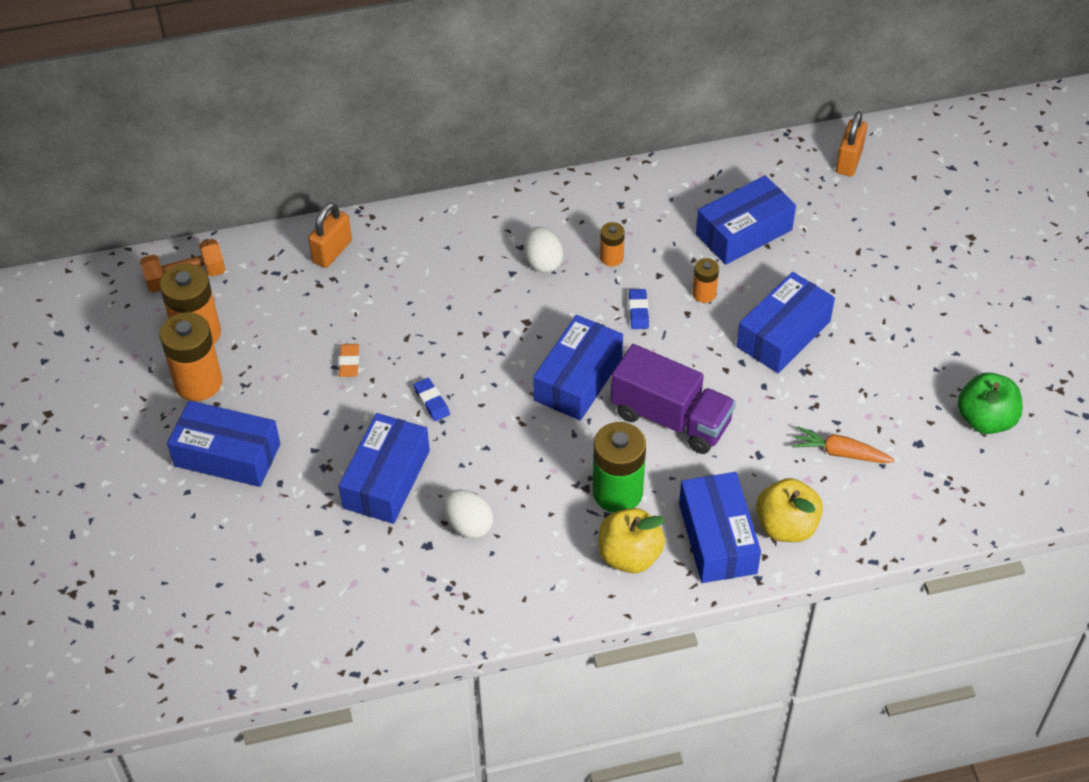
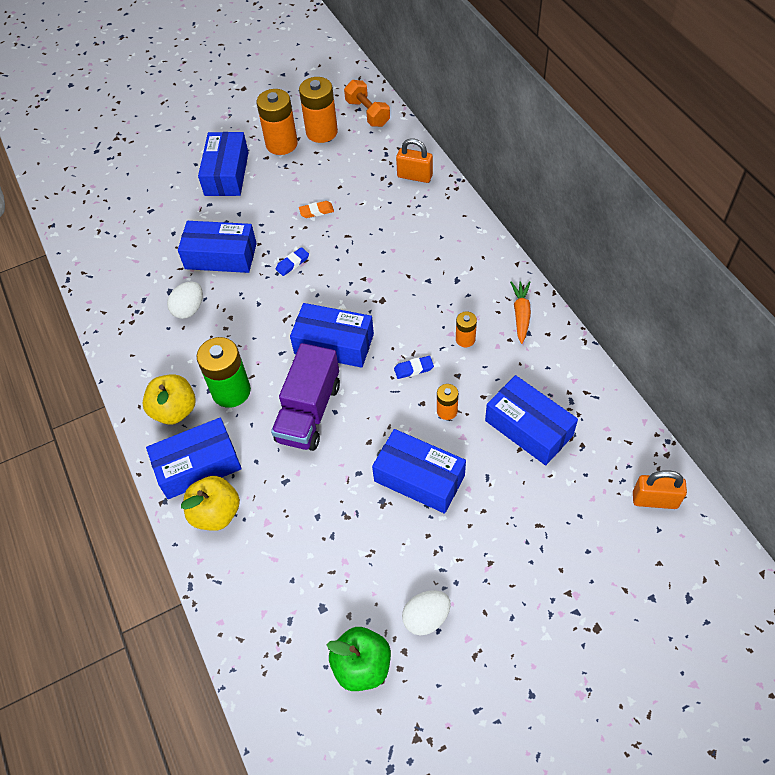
camera: 80 degrees right, 5 degrees up
(542, 262) = (445, 296): white egg -> white egg (426, 618)
(840, 453) = (298, 543): orange carrot -> orange carrot (521, 314)

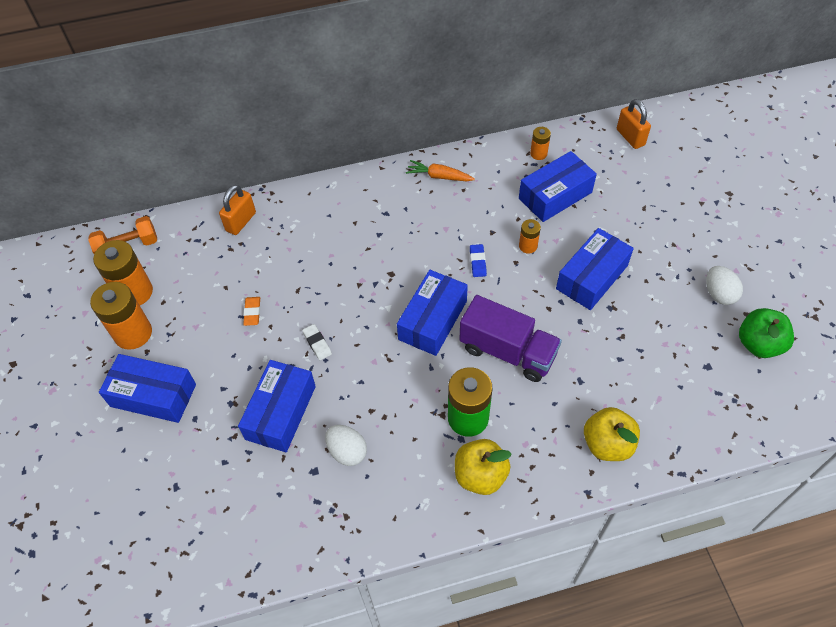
camera: 80 degrees left, 0 degrees up
(198, 466) = (551, 456): blue box -> none
(292, 263) = (317, 343): blue eraser -> white eraser
(465, 339) = (455, 219): orange battery -> orange battery (538, 154)
(654, 500) = (630, 137): orange padlock -> orange padlock turned 45 degrees counterclockwise

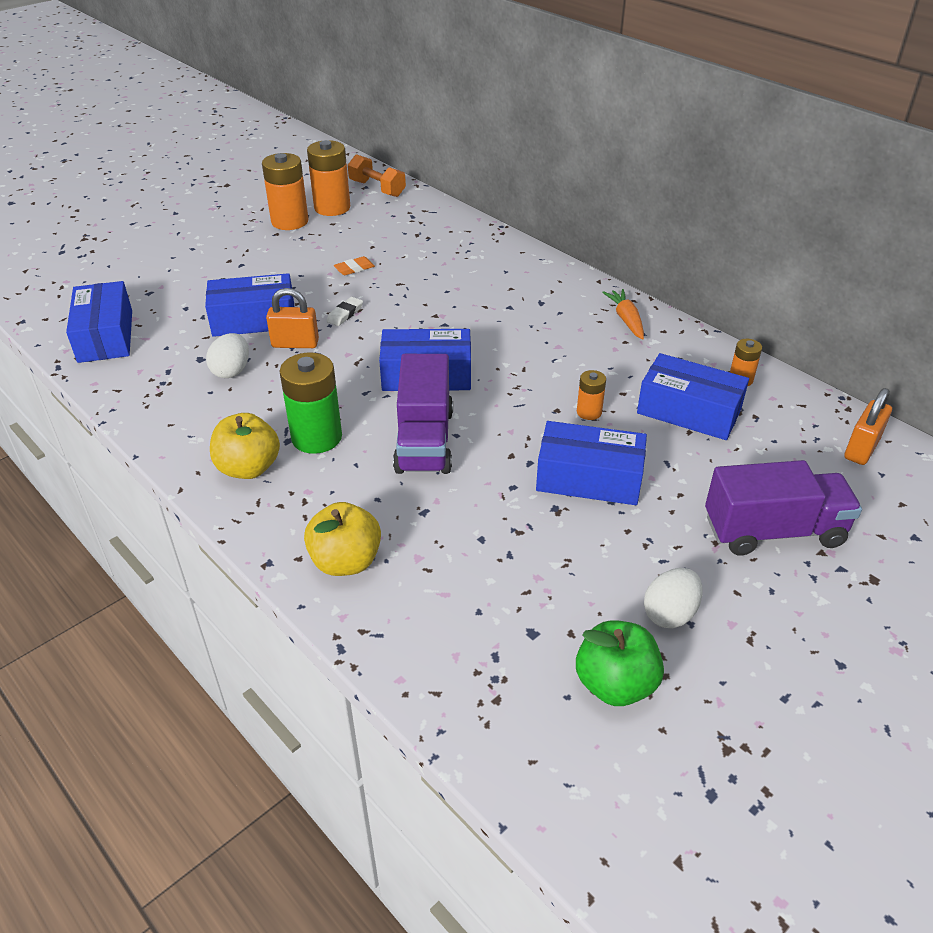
camera: 60 degrees right, 15 degrees down
(153, 395) = (233, 251): blue box -> blue box (105, 336)
(241, 221) = (452, 229): orange padlock -> orange padlock (295, 344)
(477, 262) = (531, 382): blue eraser -> none
(677, 214) = (773, 531): none -> purple truck

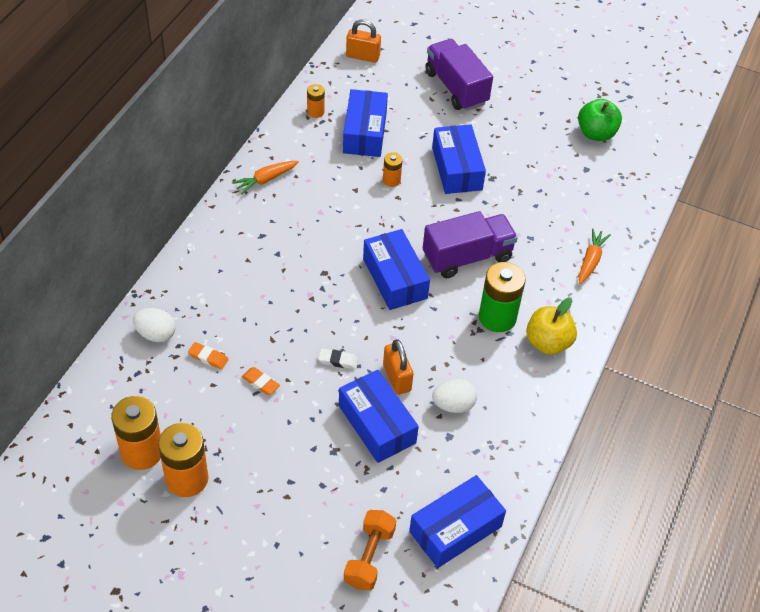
camera: 115 degrees left, 10 degrees up
(346, 561) = (590, 260): yellow apple -> orange carrot
(377, 189) = (82, 427): orange dumbbell -> orange dumbbell (369, 557)
(403, 248) = (208, 357): none -> orange eraser
(670, 613) = (540, 120): white egg -> white egg (156, 334)

